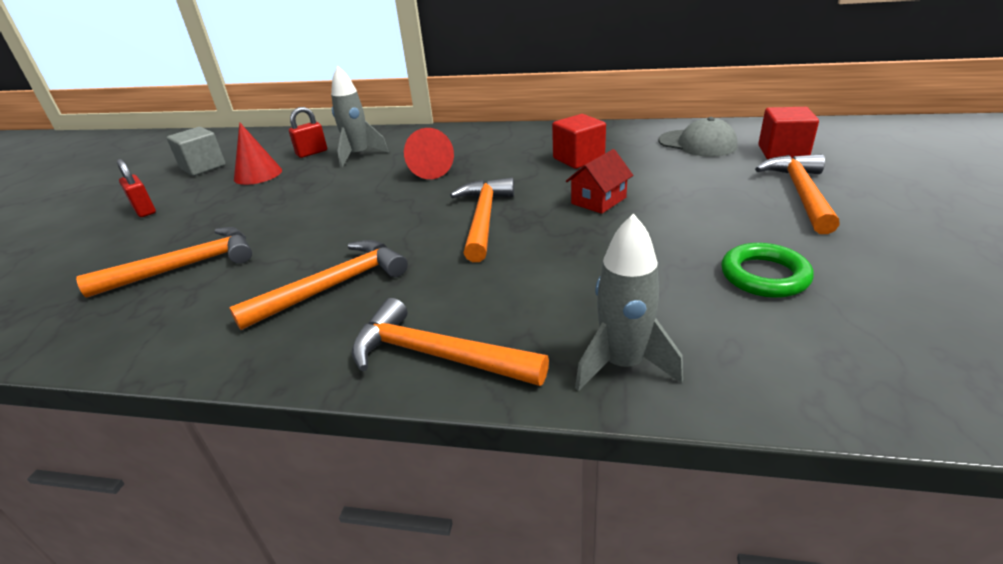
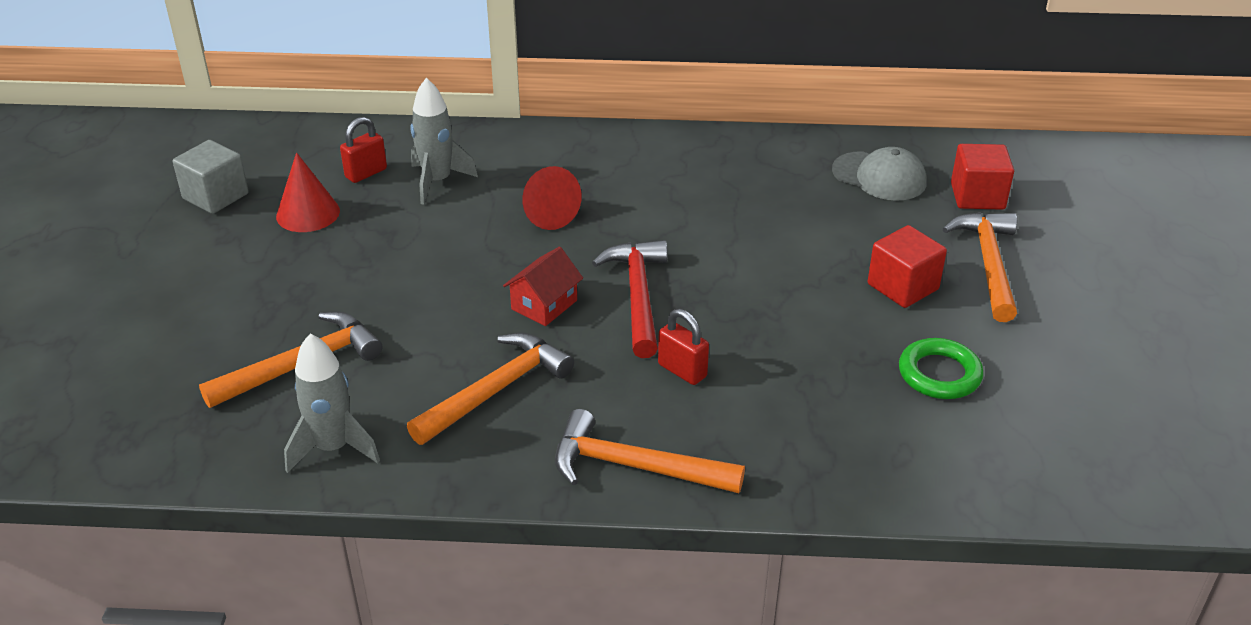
camera: 10 degrees left, 5 degrees up
(144, 210) = (183, 276): red padlock -> red padlock (682, 370)
(484, 218) = (638, 296): orange hammer -> red hammer
(578, 159) = (735, 199): red cube -> red cube (902, 287)
(598, 201) = (767, 270): red house -> red house (544, 305)
(623, 364) = (809, 471): grey rocket -> grey rocket (333, 448)

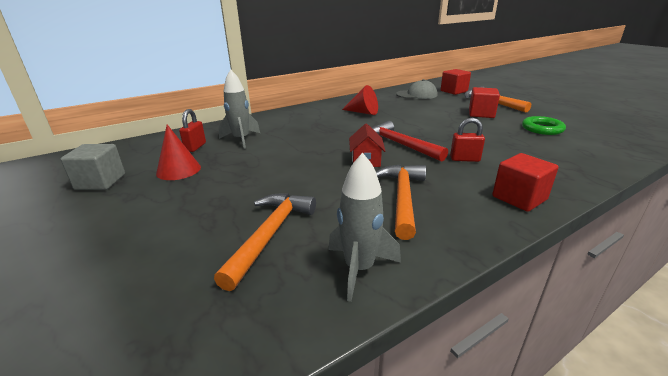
camera: 35 degrees left, 10 degrees down
(546, 213) = (313, 134): red cone -> red cone (363, 112)
(634, 466) = (519, 198): orange hammer -> red cube

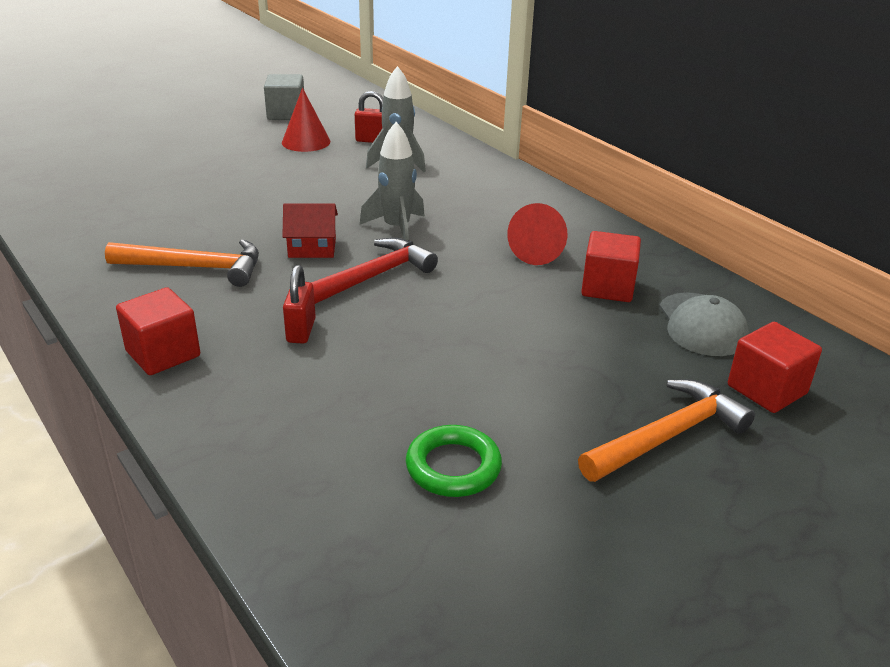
camera: 85 degrees right, 5 degrees up
(270, 234) = (153, 198): orange hammer -> none
(359, 269) = (81, 238): grey rocket -> grey rocket (396, 228)
(481, 114) = (557, 397): red cube -> red cube (607, 287)

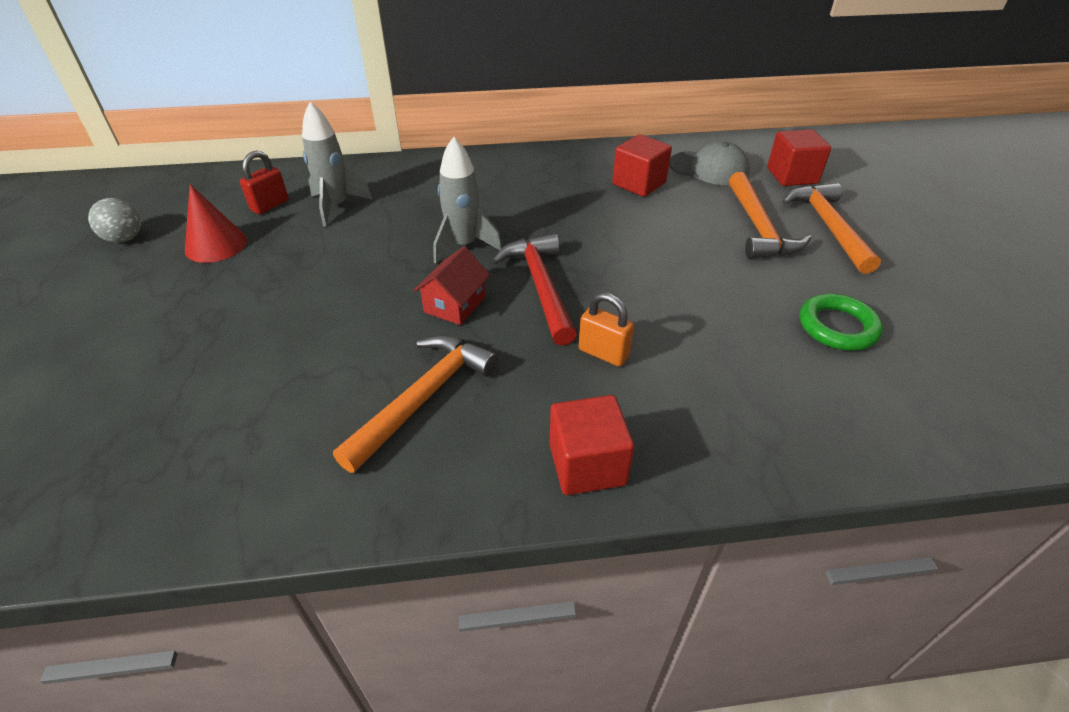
camera: 60 degrees left, 10 degrees up
(286, 114) = (125, 238): grey cube -> grey ball
(301, 331) = (603, 353): red padlock -> orange padlock
(539, 251) = (565, 192): red cone -> none
(604, 382) = (758, 227): none -> orange hammer

